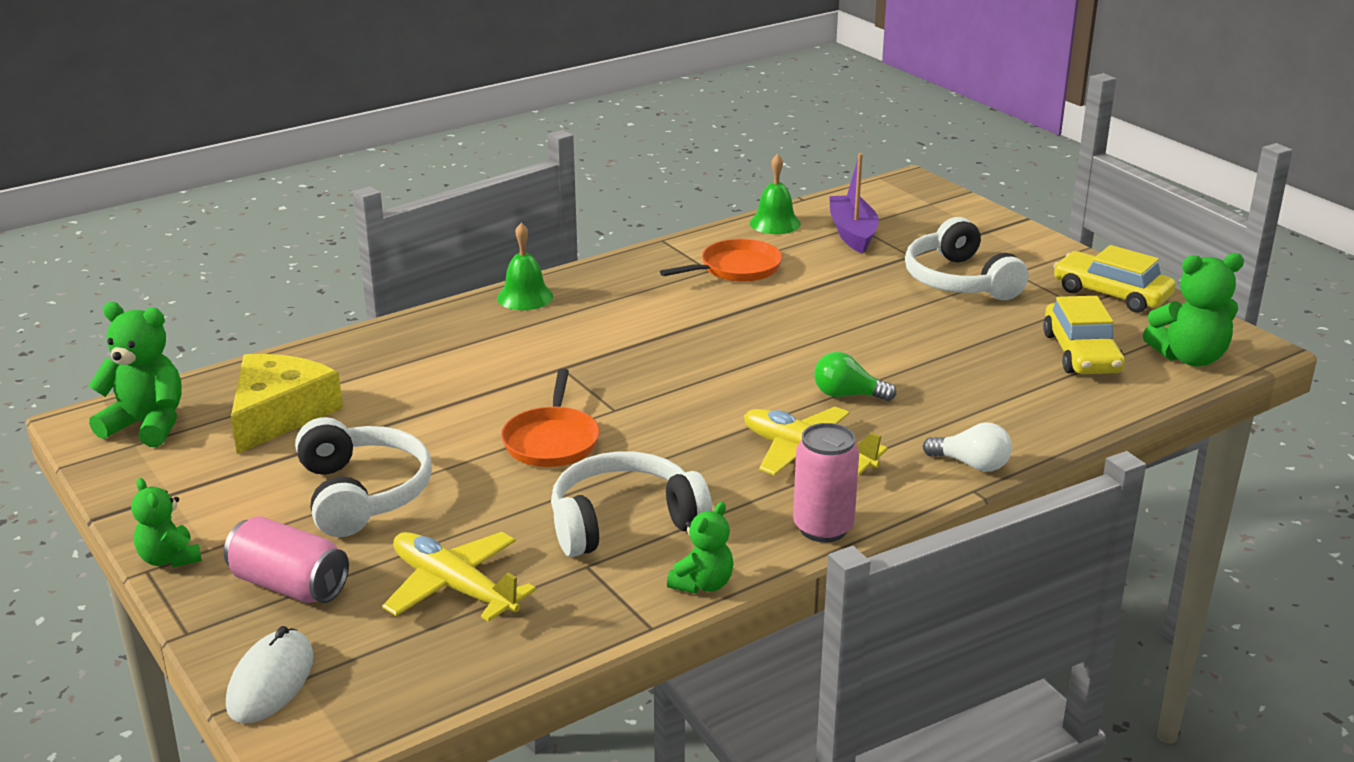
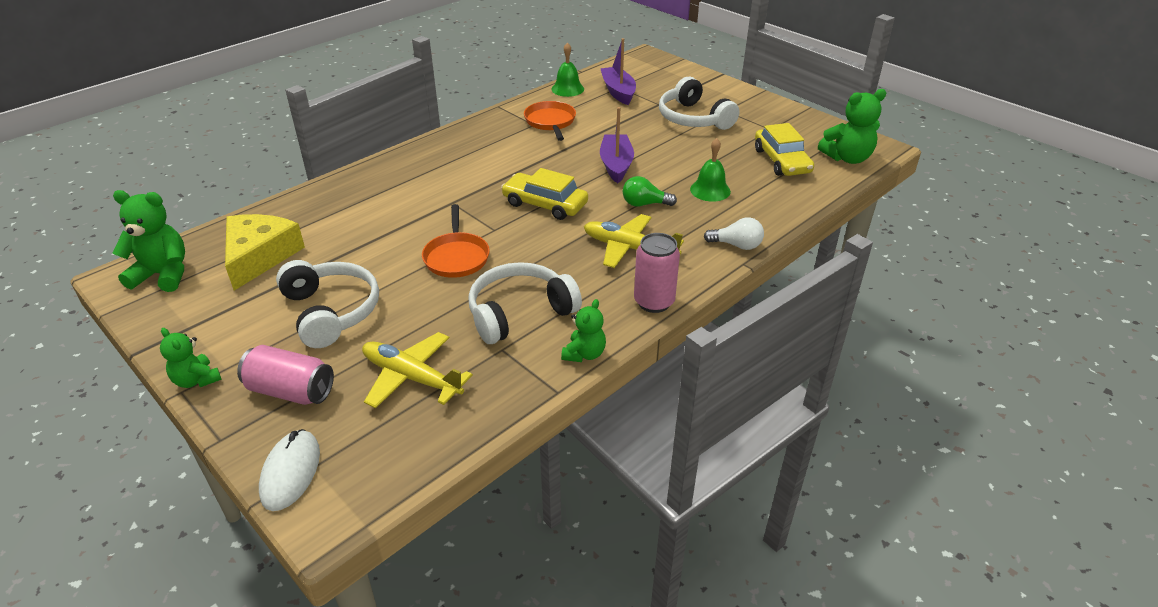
camera: 10 degrees left, 10 degrees up
(525, 297) = (415, 154): green bell -> green bell (710, 190)
(736, 268) = (550, 122): orange pan -> orange pan turned 60 degrees counterclockwise
(819, 337) = (616, 165): none -> purple boat
(1111, 294) = (788, 119): yellow car -> yellow car (545, 204)

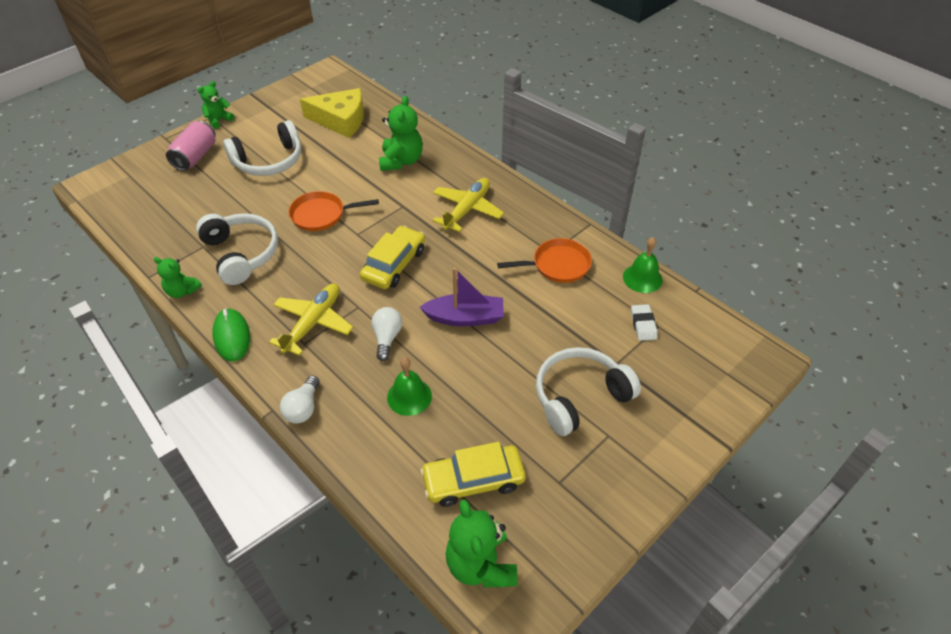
camera: 90 degrees right, 10 degrees up
(163, 275) = (327, 86): green teddy bear -> green teddy bear (401, 161)
(291, 472) = (128, 167): white mouse -> none
(412, 378) = (189, 205): yellow plane -> yellow plane (467, 210)
(618, 92) = (643, 324): purple boat -> white eraser
(644, 204) = (387, 338): green light bulb -> white light bulb
(654, 302) = (232, 336): pink can -> green mouse

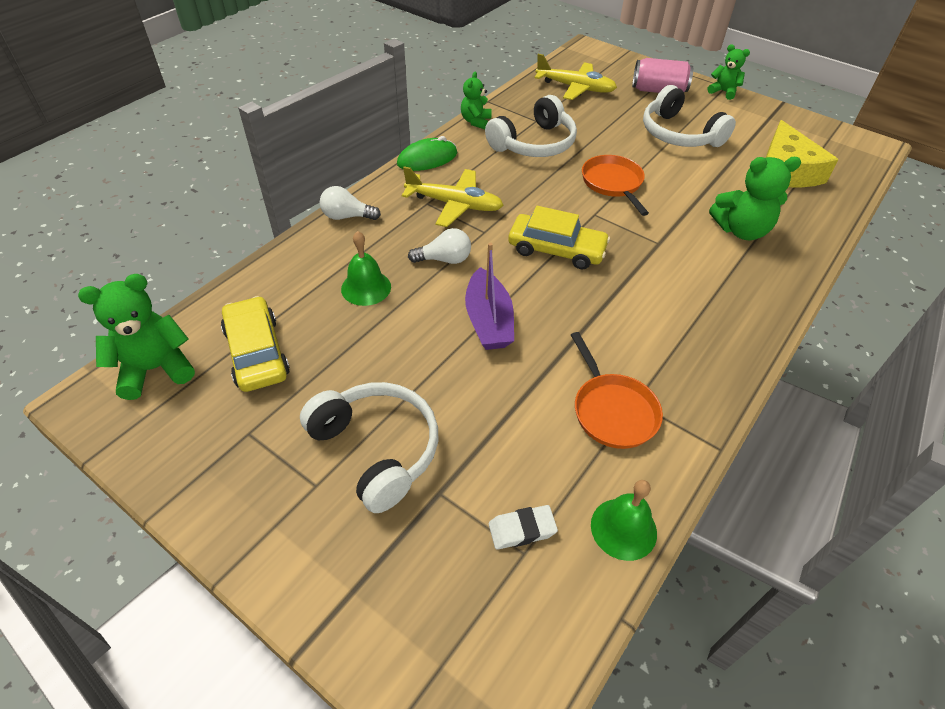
camera: 80 degrees right, 0 degrees up
(467, 210) = (681, 302): yellow plane -> yellow plane (575, 88)

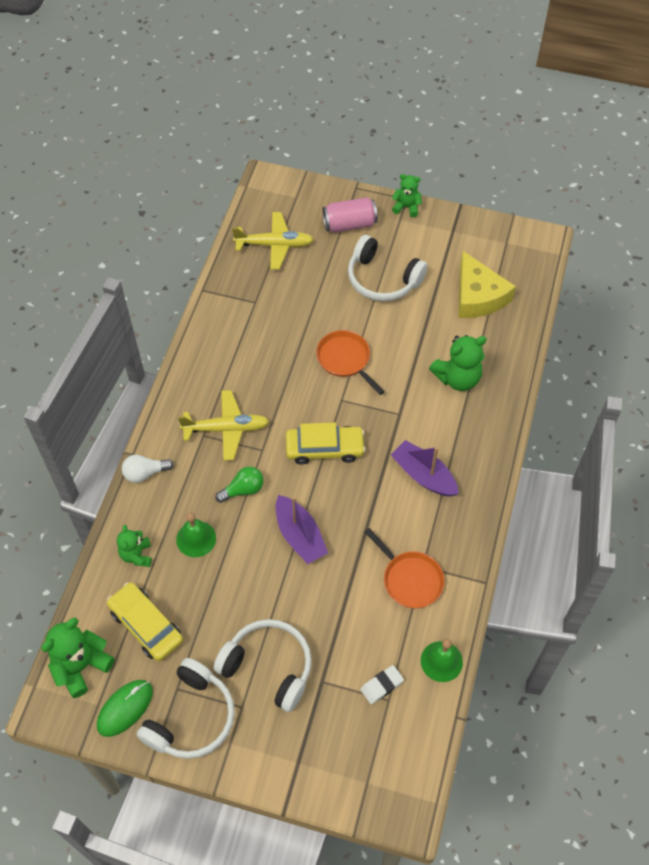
camera: 20 degrees left, 10 degrees up
(427, 159) = (180, 384): green mouse -> green mouse (125, 708)
(444, 259) = (243, 490): white light bulb -> green light bulb
(475, 121) = (202, 321): green teddy bear -> green teddy bear (137, 555)
(534, 143) = (264, 333): white headphones -> white headphones (191, 717)
(669, 307) = (423, 475): none -> purple boat

